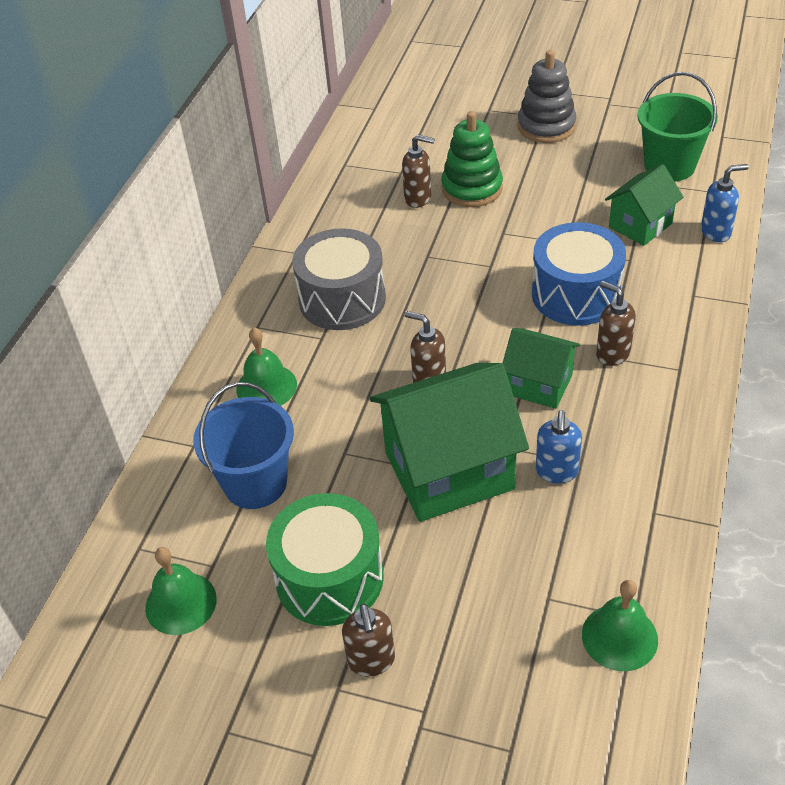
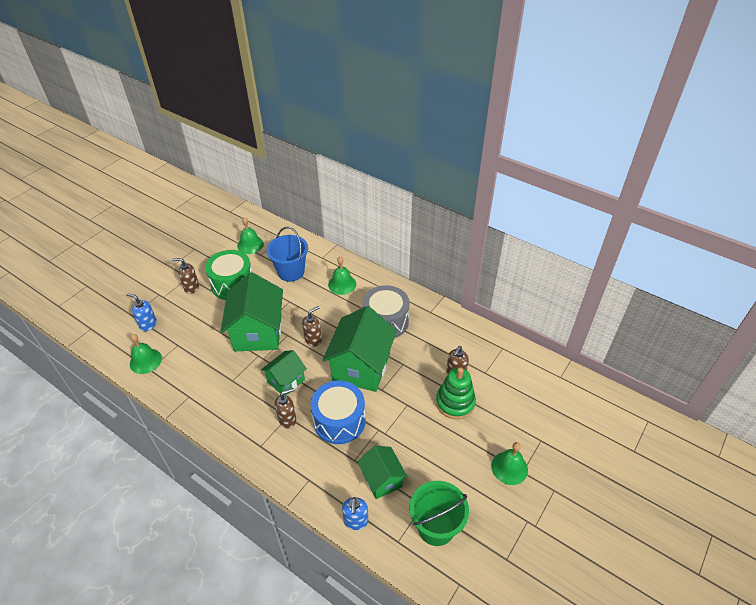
camera: 105 degrees right, 0 degrees up
(458, 300) = (361, 367): none -> green house
(546, 126) = (509, 468): grey stacking toy -> green bell
(556, 472) = (232, 369): blue soap dispenser -> blue soap dispenser (148, 325)

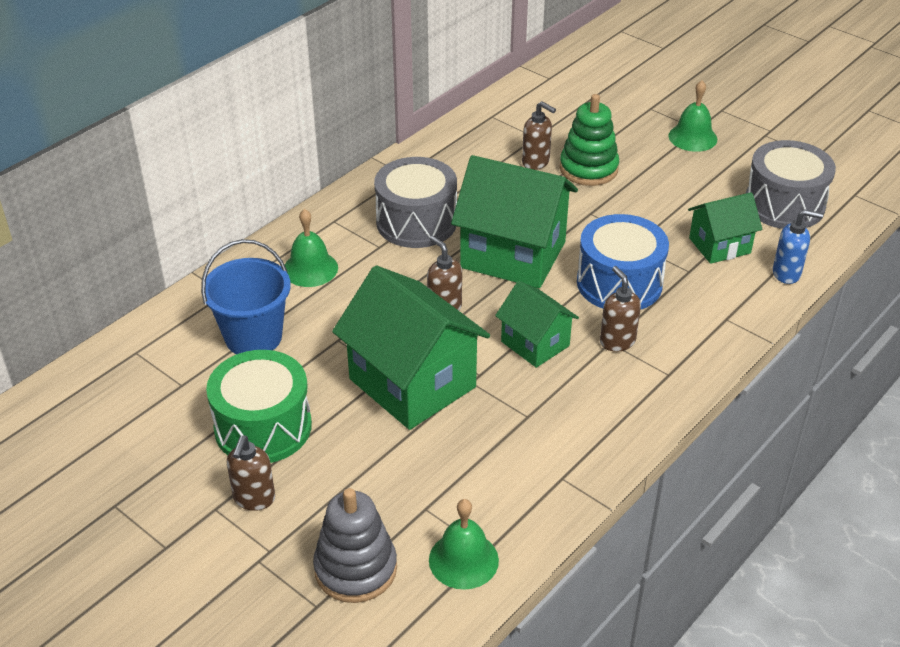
camera: 85 degrees left, 5 degrees down
(148, 325) = (355, 569): blue soap dispenser -> grey stacking toy
(250, 245) = (141, 402): green bell -> none
(258, 332) = (412, 383): green house -> green house turned 45 degrees clockwise
(436, 527) = (784, 204): green bucket -> grey drum

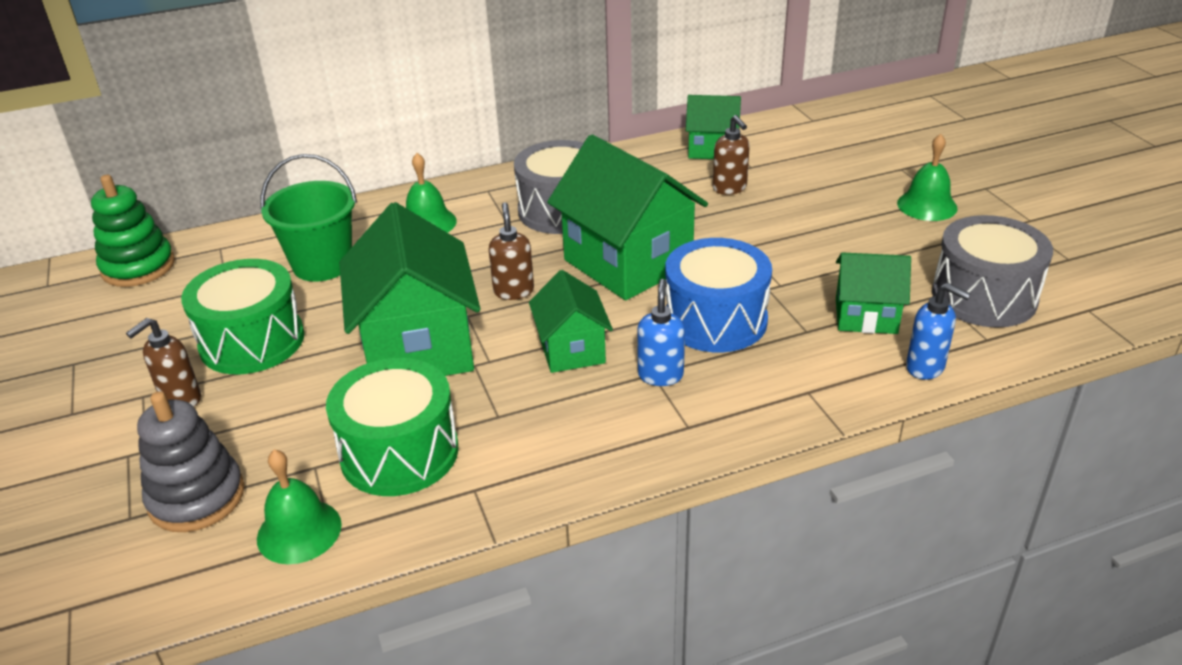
camera: 30 degrees right, 5 degrees down
(253, 337) = (322, 264): blue bucket -> green bucket
(480, 472) = (399, 453): none -> green drum
(491, 128) = (712, 149): none -> green house
(588, 169) = (781, 207): green stacking toy -> green stacking toy (138, 267)
(617, 341) = (660, 375): brown soap dispenser -> blue soap dispenser

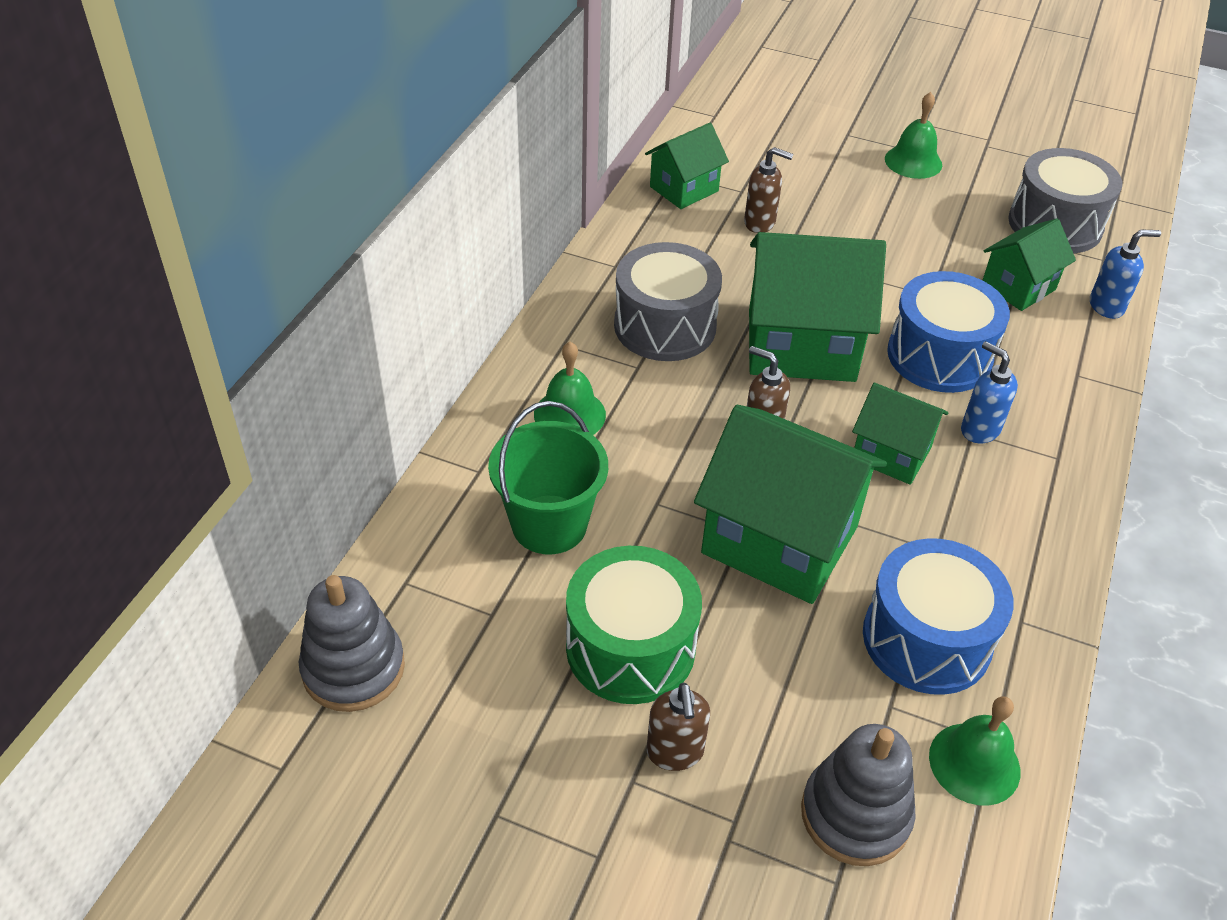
camera: 50 degrees left, 10 degrees up
(138, 267) = (353, 668): green stacking toy -> grey stacking toy
(399, 453) = (926, 639): green drum -> blue drum

